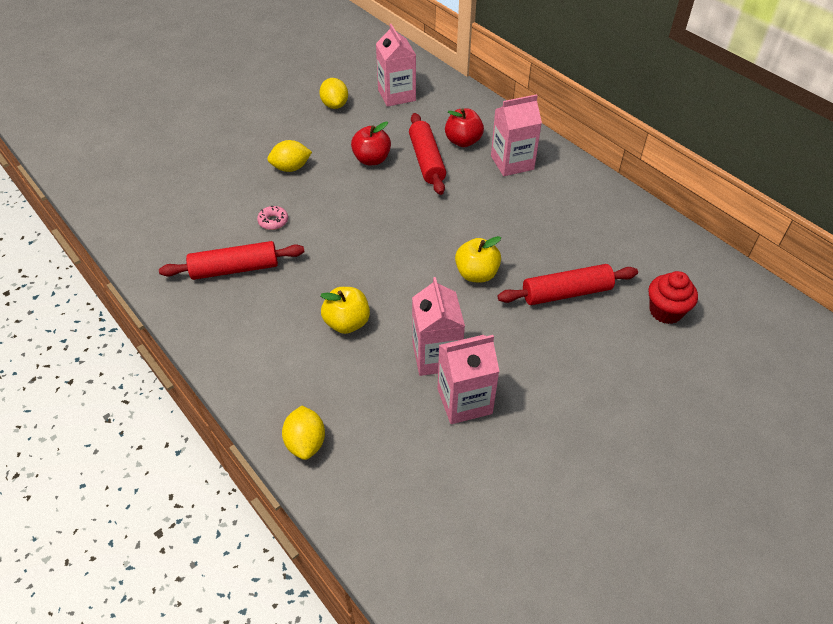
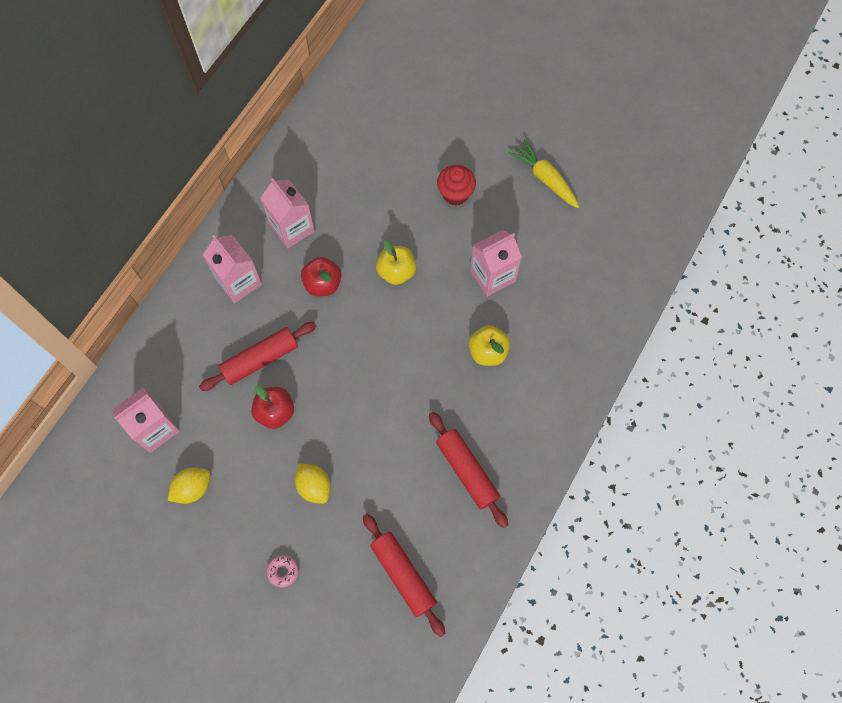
camera: 110 degrees left, 20 degrees up
(273, 221) = (396, 466): pink donut -> pink donut (283, 571)
(306, 442) = (604, 336): yellow lemon -> none
(463, 141) = (218, 335): red apple -> red apple (323, 284)
(464, 401) = (524, 245): pink carton -> pink carton (292, 228)
(555, 459) = (545, 178): none -> yellow carrot
(566, 293) = (392, 202): red rolling pin -> red rolling pin (403, 575)
(665, 311) = (385, 132): red cupcake -> red cupcake (455, 194)

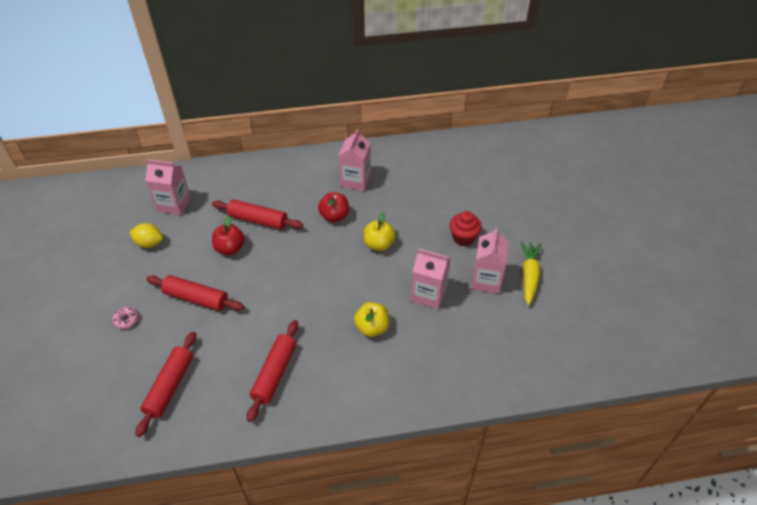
camera: 50 degrees right, 20 degrees down
(239, 282) = (298, 180): pink carton -> pink carton (486, 280)
(314, 486) = (196, 298): yellow lemon -> red rolling pin

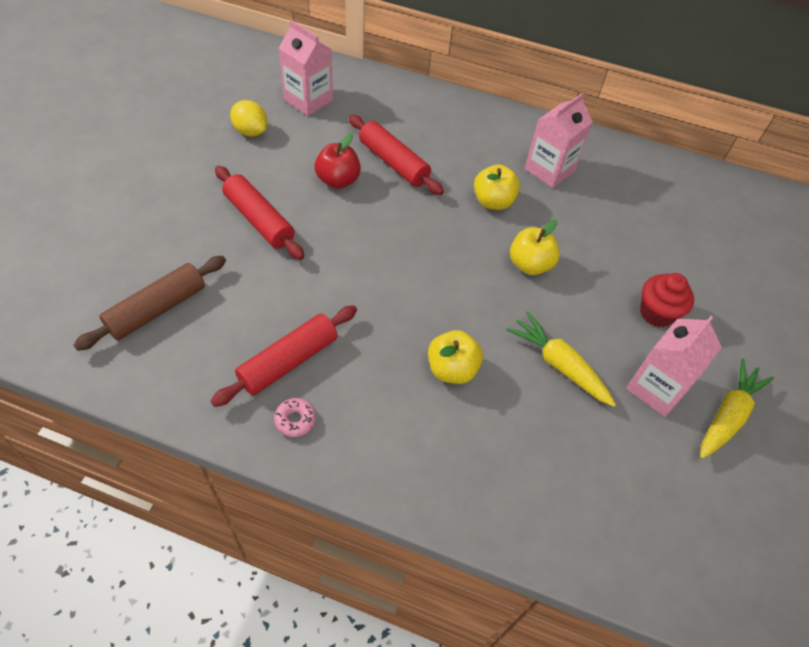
camera: 25 degrees right, 5 degrees up
(126, 320) = (165, 206): pink donut -> pink donut (295, 420)
(170, 386) = (157, 309): red rolling pin -> brown rolling pin
(334, 216) = (493, 202): red apple -> yellow apple
(428, 294) = (559, 365): pink carton -> yellow carrot

